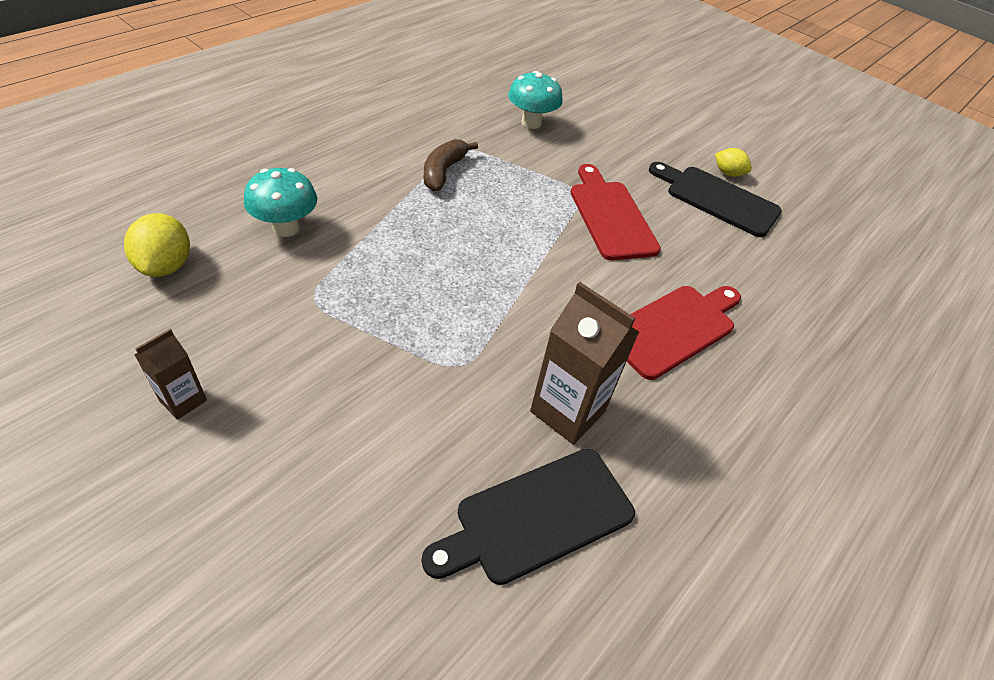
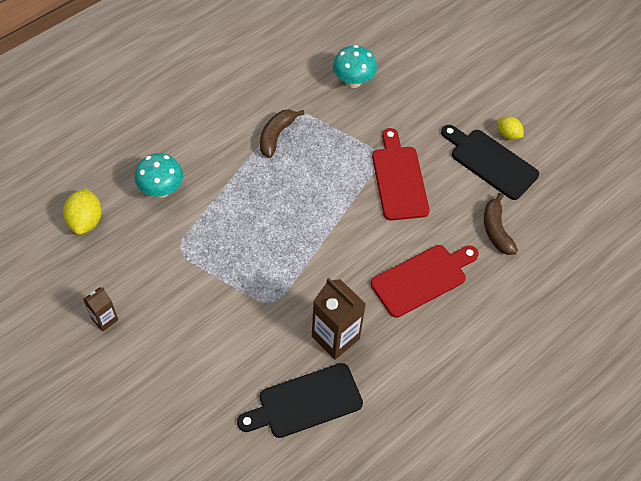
camera: 10 degrees right, 10 degrees up
(751, 269) = (496, 230): none -> brown banana

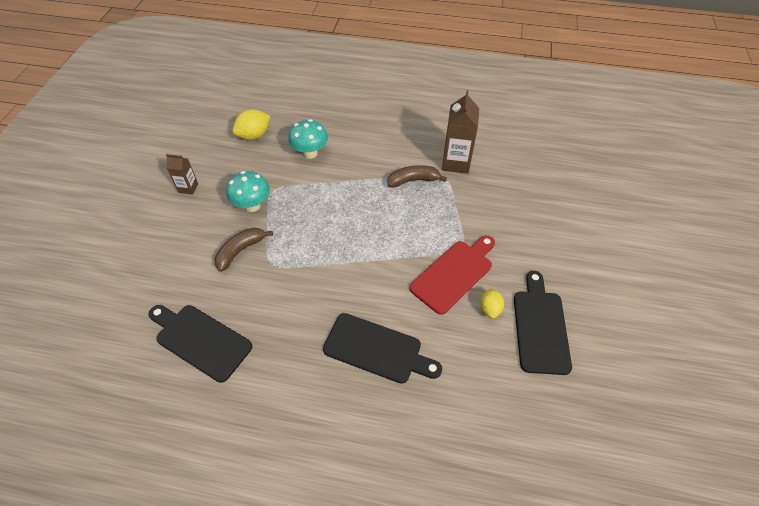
camera: 55 degrees right, 5 degrees down
(335, 337) = (273, 323): brown carton -> brown carton (456, 163)
(353, 81) = (508, 191): turquoise mushroom -> turquoise mushroom (252, 205)
(422, 278) = (377, 349): red cutting board -> black cutting board
(496, 230) = (477, 375): brown banana -> brown banana (240, 251)
(508, 134) = (582, 322): yellow lemon -> yellow lemon (490, 309)

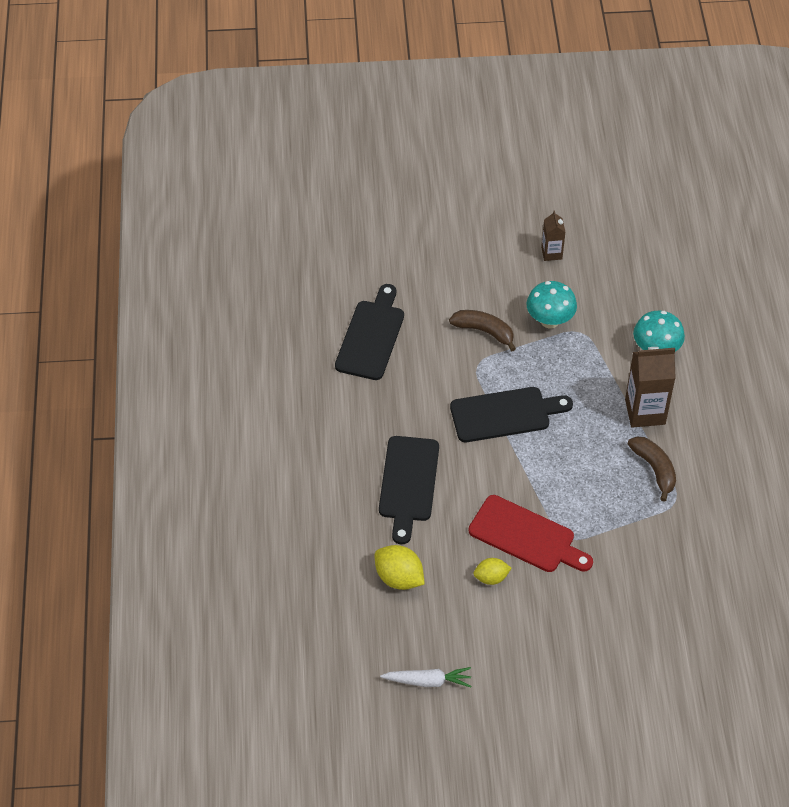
camera: 75 degrees right, 0 degrees up
(254, 135) = (661, 284): yellow lemon -> yellow lemon (399, 578)
(456, 163) = (706, 510): brown carton -> brown carton (645, 412)
(540, 327) = (484, 629): black cutting board -> black cutting board (505, 414)
(591, 386) = (428, 681): none -> white carrot

